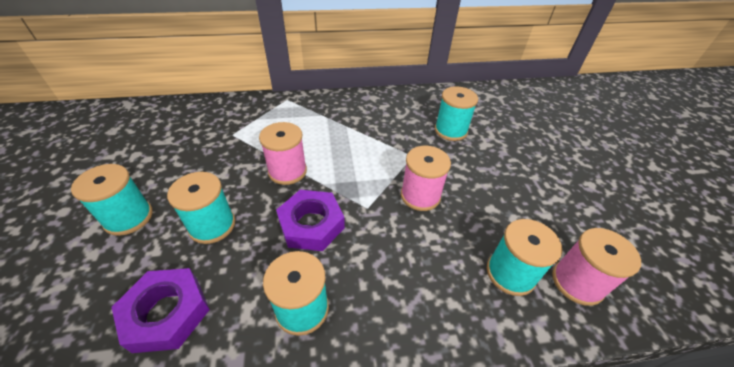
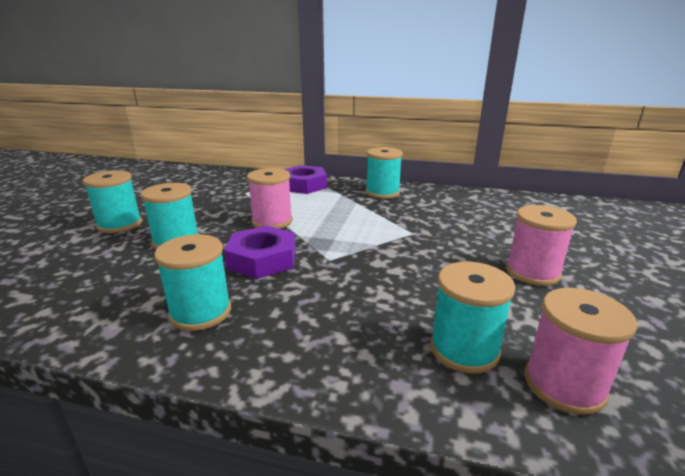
camera: 25 degrees right, 20 degrees down
(167, 313) = (90, 284): purple nut -> purple nut (303, 185)
(420, 196) = (396, 262): pink spool -> pink spool (532, 272)
(450, 130) = (475, 222): turquoise spool -> turquoise spool (382, 192)

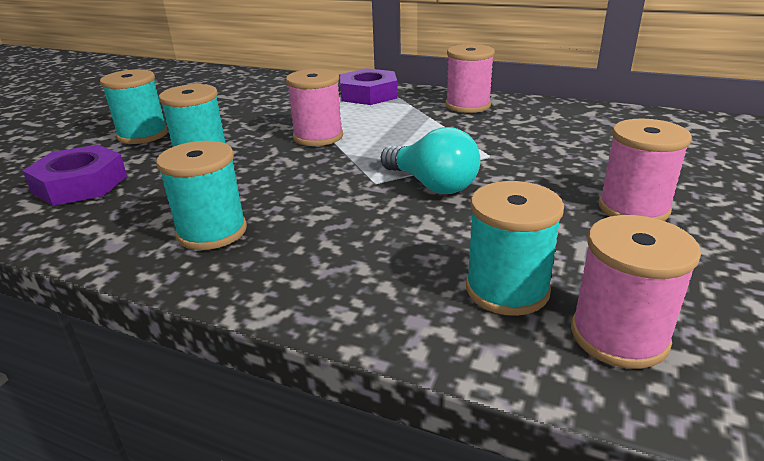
camera: 10 degrees right, 5 degrees up
(262, 259) = (295, 179): purple nut -> purple nut (80, 184)
(375, 259) = (432, 185): none -> turquoise light bulb
(382, 192) = (468, 105): turquoise spool -> pink spool

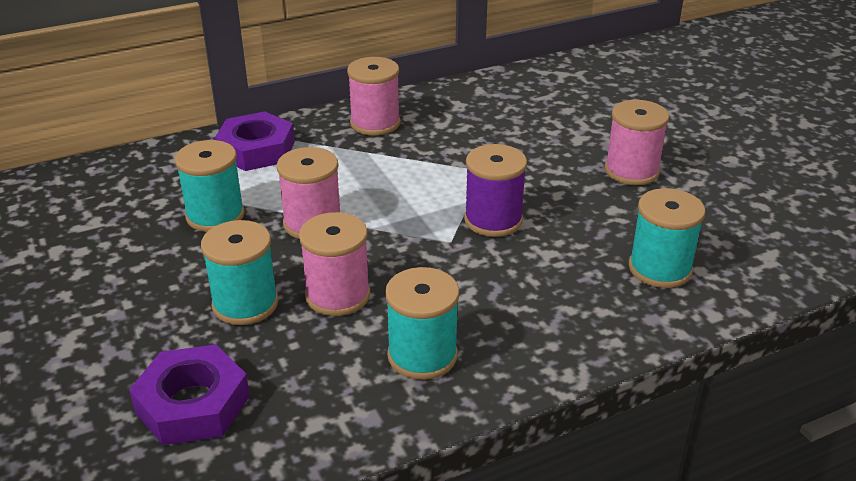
camera: 50 degrees left, 5 degrees up
(143, 135) = (114, 321): turquoise spool -> turquoise spool (215, 215)
(432, 185) = (493, 220): turquoise light bulb -> purple spool
(619, 336) = (739, 260): pink spool -> pink spool (337, 295)

